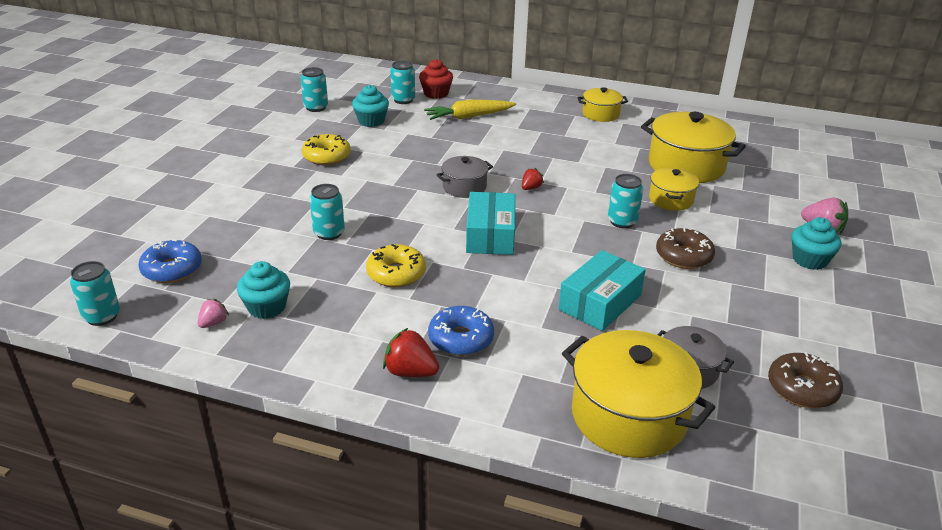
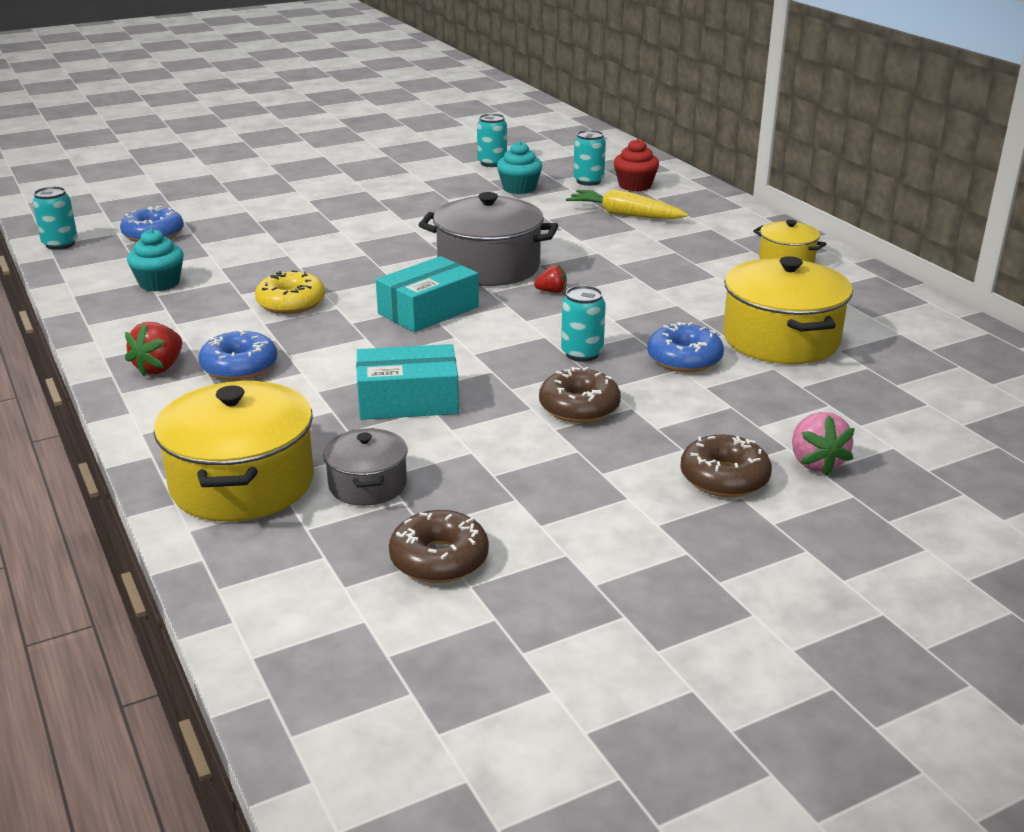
camera: 45 degrees right, 5 degrees down
(213, 323) = (109, 277): pink strawberry -> none
(326, 156) = (420, 202): yellow donut -> none
(329, 233) = (303, 255): turquoise can -> none
(410, 372) = (159, 368): red strawberry -> red strawberry turned 135 degrees counterclockwise
(464, 187) = (488, 267): grey pot -> grey pot, size x1.83
(671, 199) = (684, 359): yellow pot -> blue donut
(809, 260) = (724, 478): turquoise cupcake -> brown donut

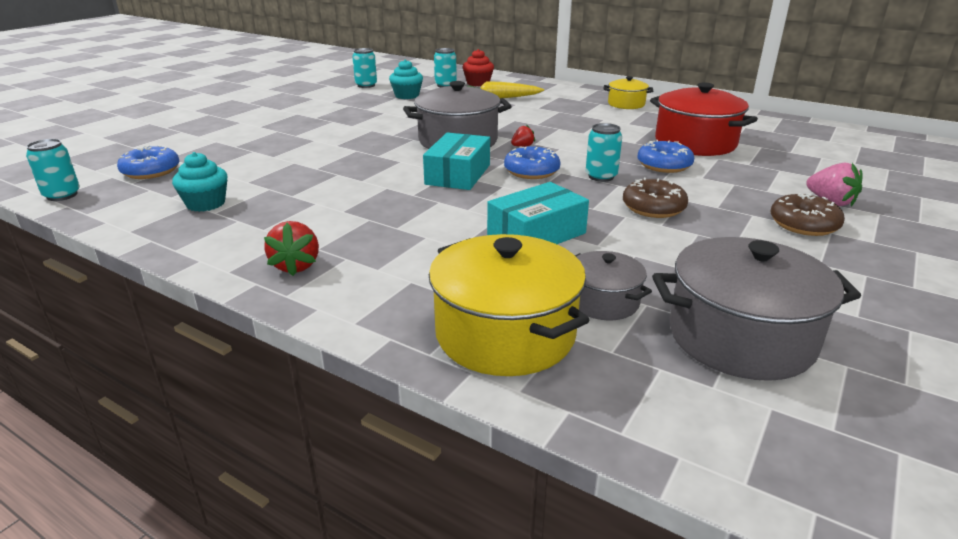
camera: 30 degrees left, 0 degrees up
(239, 367) = (368, 246): blue donut -> blue donut (531, 171)
(291, 303) = (345, 192): yellow donut -> none
(439, 559) = (740, 337): brown donut -> grey pot
(781, 339) = (695, 143): yellow pot -> red pot

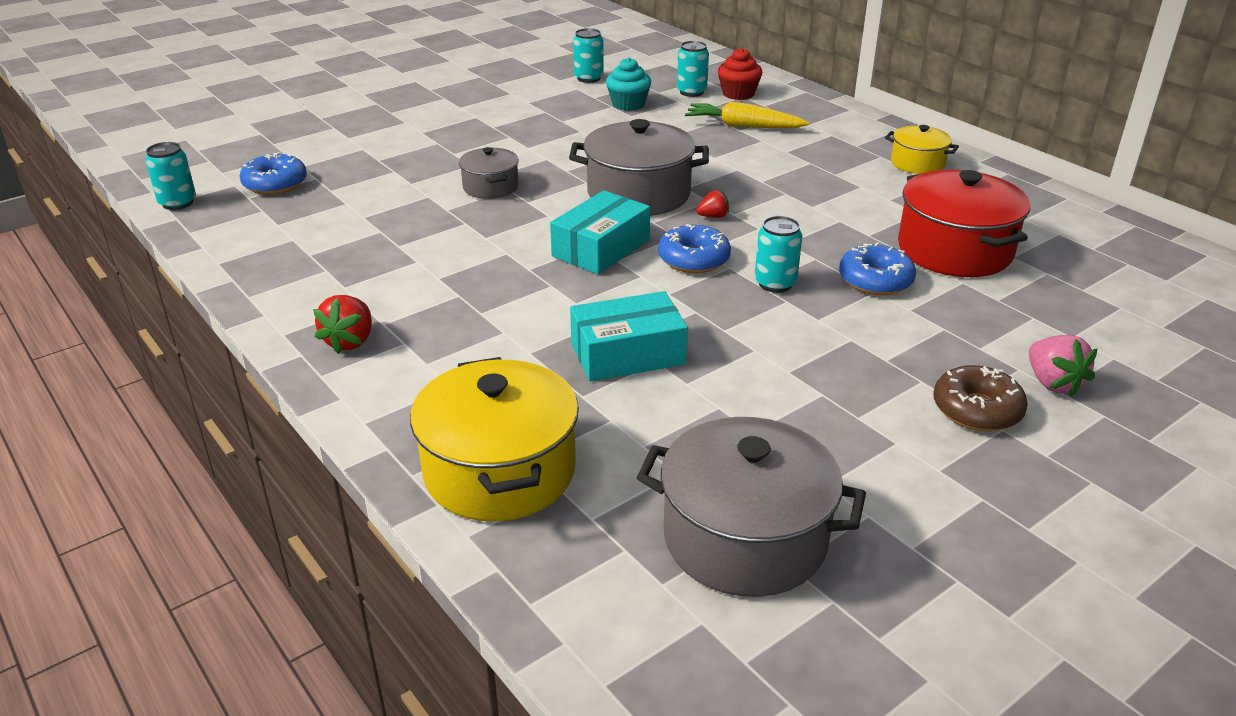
camera: 20 degrees right, 5 degrees up
(206, 204) = (306, 240): turquoise cupcake -> none
(603, 301) = (631, 458): grey pot -> grey pot (490, 187)
(653, 208) = (801, 344): brown donut -> none

